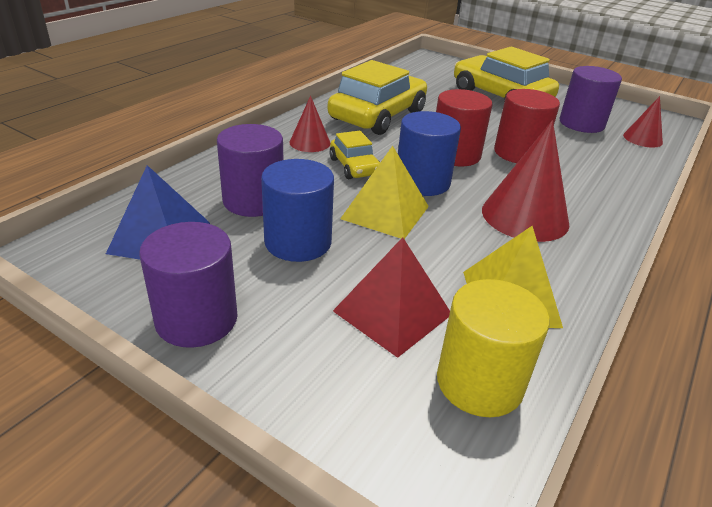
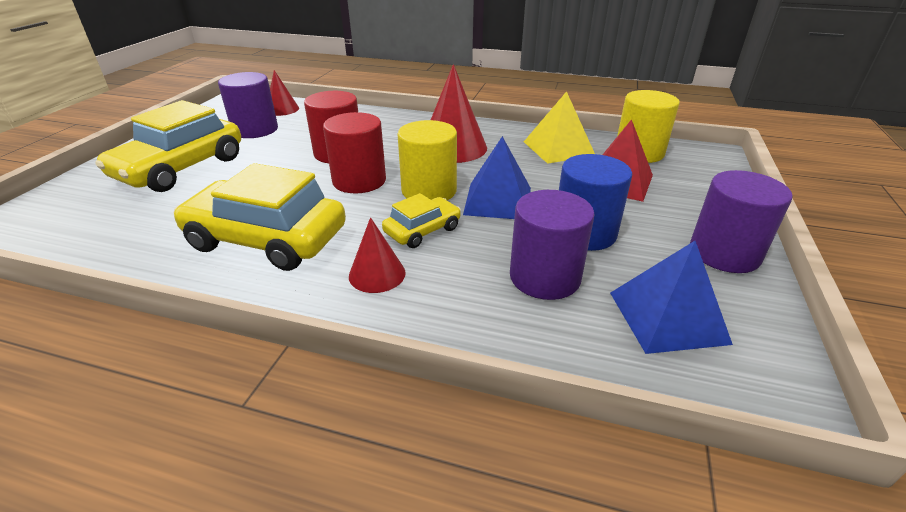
camera: 105 degrees left, 0 degrees up
(385, 212) = (498, 201): yellow pyramid -> blue pyramid
(422, 182) = (429, 190): blue cylinder -> yellow cylinder

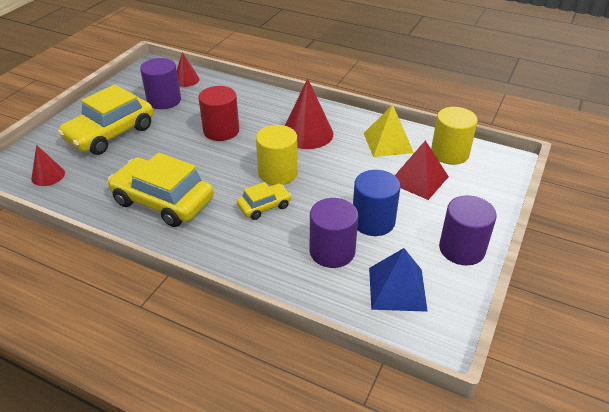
camera: 10 degrees right, 5 degrees up
(359, 181) = (231, 158): red cylinder -> none
(377, 274) = (227, 236): red cone -> red cone (48, 175)
(498, 201) = (323, 187): blue pyramid -> none

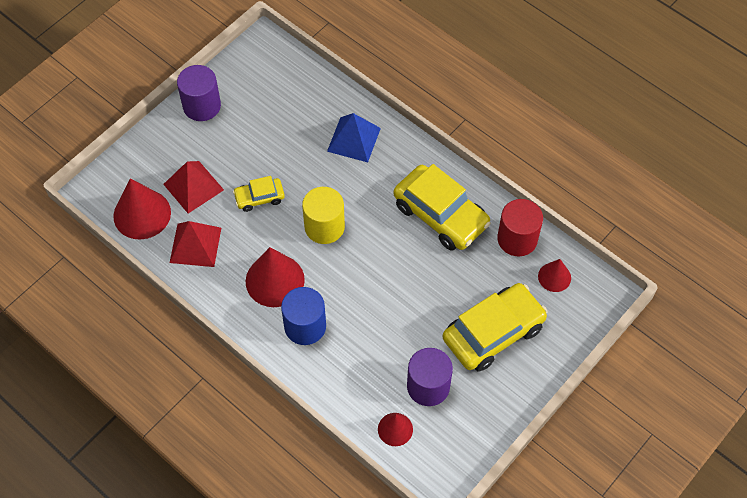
camera: 165 degrees left, 20 degrees up
(221, 131) = (368, 308): red cylinder -> red cylinder (517, 239)
(264, 206) = (349, 187): yellow car -> yellow car (259, 197)
(332, 251) = (306, 127): purple cylinder -> none
(373, 221) = (259, 148): blue cylinder -> blue cylinder (305, 326)
(388, 142) = (195, 245): yellow pyramid -> red pyramid
(397, 288) = (271, 84): blue pyramid -> blue pyramid (353, 139)
(449, 153) = (142, 214): yellow cylinder -> red cone

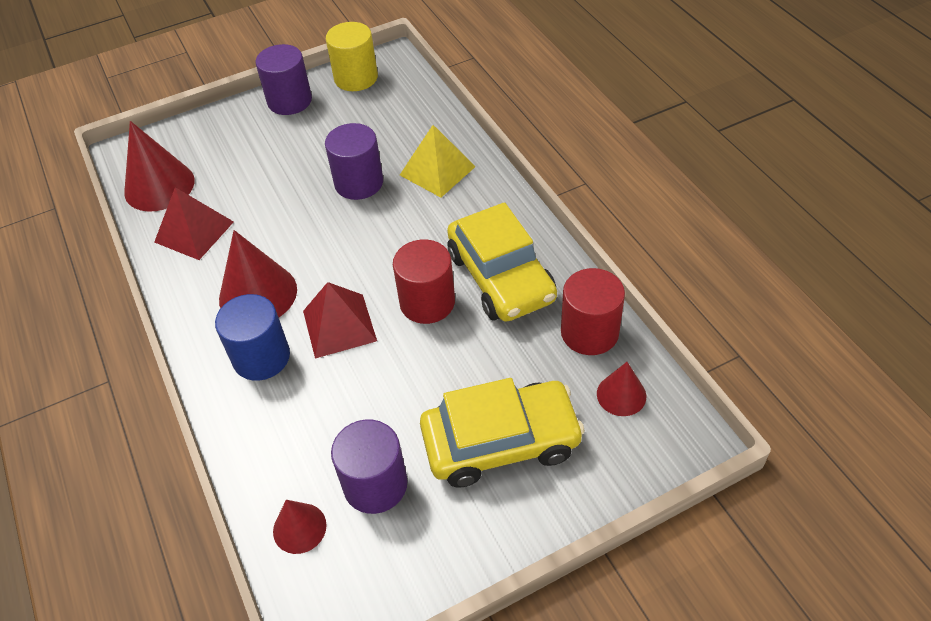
camera: 25 degrees right, 10 degrees down
(193, 187) = (230, 174): red pyramid -> red pyramid (339, 325)
(259, 197) = (295, 202): yellow car -> none
(299, 167) = (359, 183): none -> purple cylinder
(324, 227) = (351, 252): yellow cylinder -> yellow cylinder (356, 78)
(353, 139) = (437, 170): blue pyramid -> yellow pyramid
(399, 250) = (427, 302): none -> red cylinder

